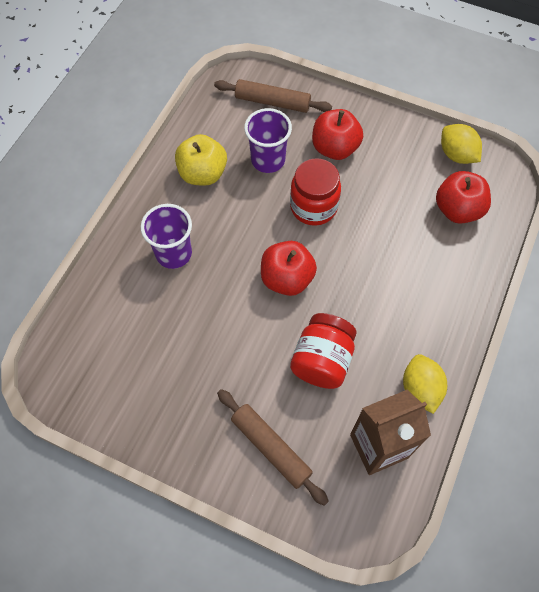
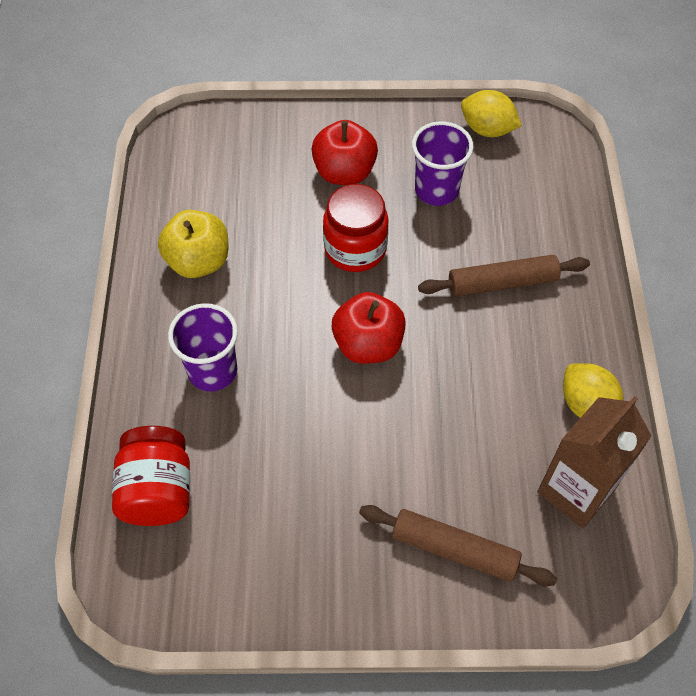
camera: 25 degrees left, 5 degrees down
(268, 160) = (271, 215): purple cup -> purple cup (436, 190)
(272, 102) = (241, 146): brown rolling pin -> brown rolling pin (502, 283)
(322, 360) = (460, 422): red jar -> red jar (158, 490)
(457, 210) = (521, 190): red apple -> none

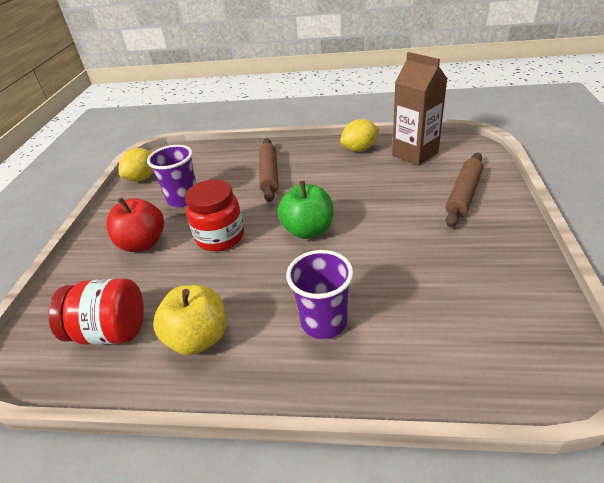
camera: 80 degrees left, 20 degrees down
(158, 490) = (453, 359): red jar -> red jar (111, 331)
(368, 344) = (308, 230): red apple -> green apple

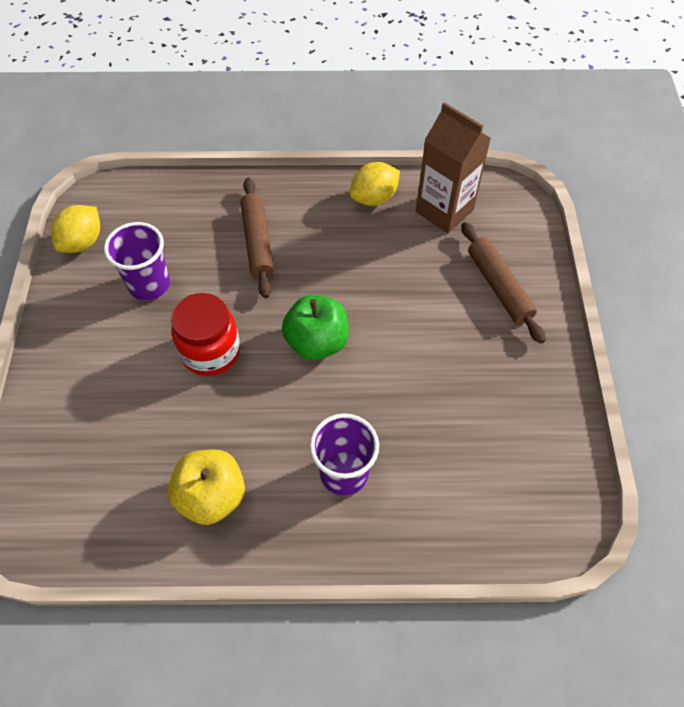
camera: 10 degrees left, 20 degrees up
(111, 331) = (110, 490): red jar -> none
(143, 243) = (114, 361): red apple -> none
(463, 194) = (499, 287): brown rolling pin -> brown rolling pin turned 45 degrees counterclockwise

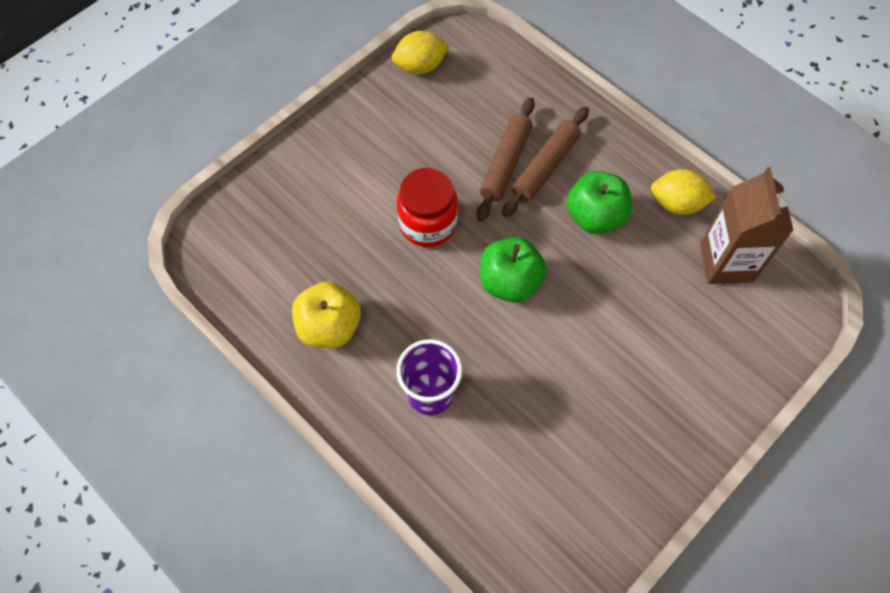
camera: 45 degrees right, 5 degrees up
(149, 284) = (435, 137): purple cup -> none
(329, 248) = (595, 216): none -> green apple
(499, 287) = (702, 363): brown rolling pin -> brown rolling pin (505, 164)

